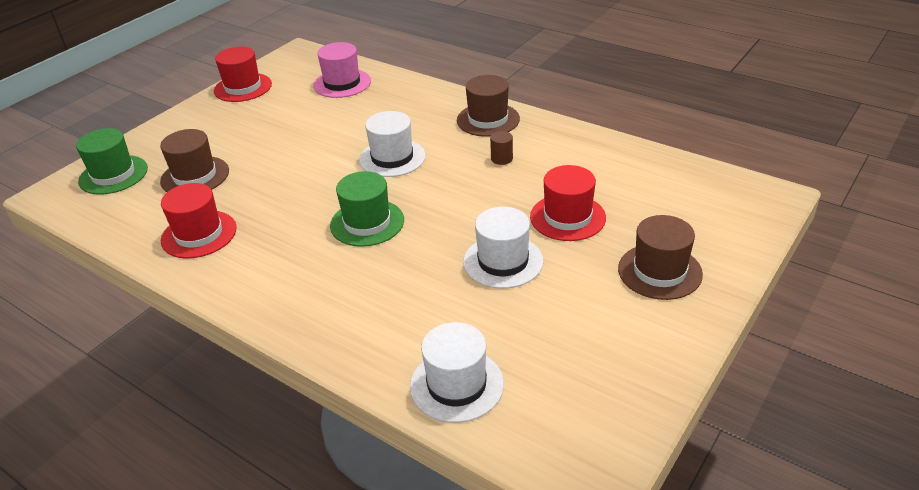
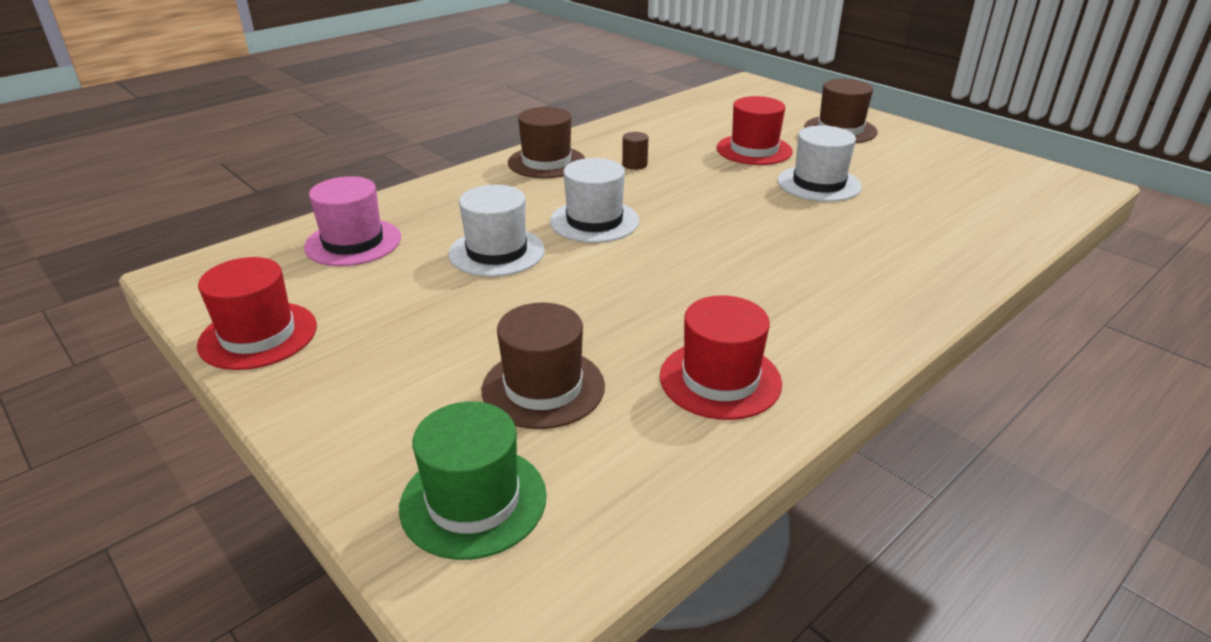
camera: 80 degrees left, 5 degrees down
(367, 223) = (732, 246): green hat -> none
(456, 385) = (998, 221): white hat -> white hat (497, 252)

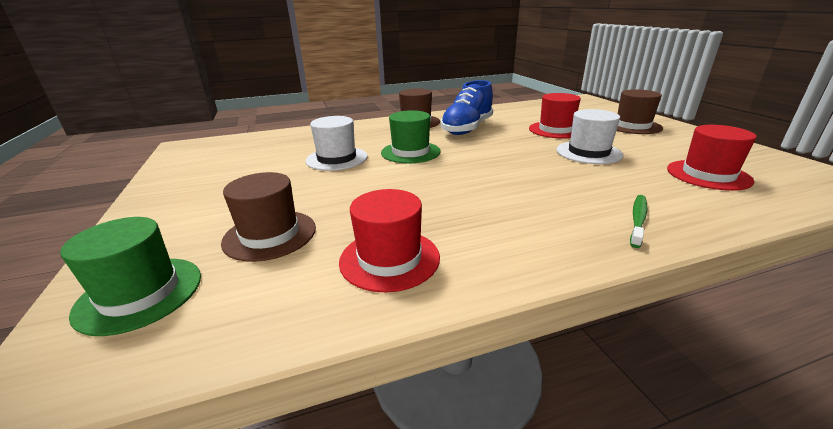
camera: 25 degrees right, 5 degrees down
(258, 335) = (173, 176): red hat -> red hat (708, 175)
(353, 242) = (272, 144): pink hat -> none
(594, 221) = (410, 152): white hat -> green hat
(634, 164) = (467, 129): brown cylinder -> blue shoe
(926, 271) = (638, 220): none -> green toothbrush

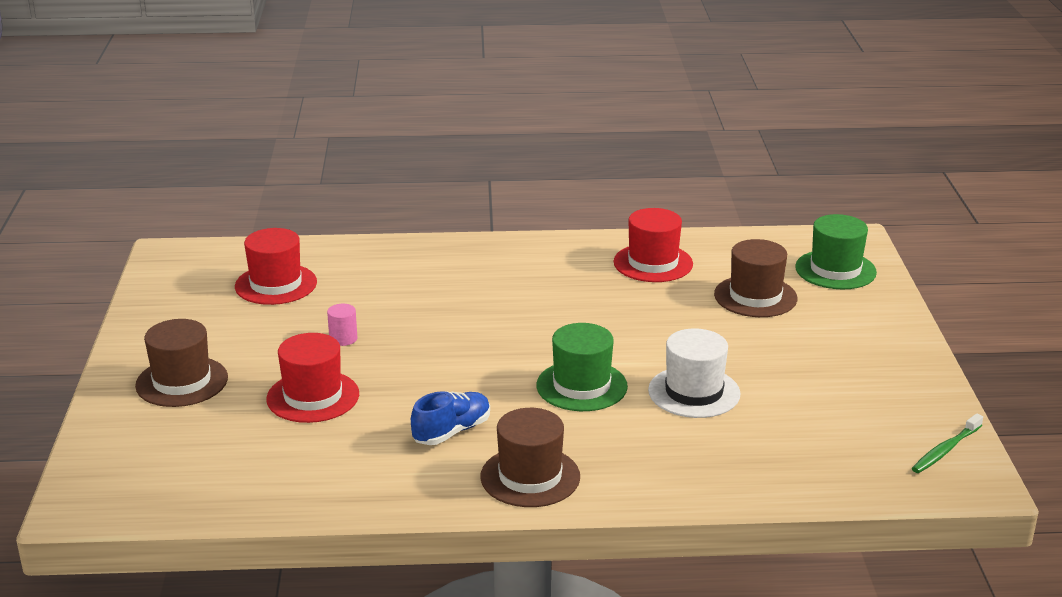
camera: 165 degrees left, 0 degrees up
(467, 129) = (452, 432): blue shoe -> blue shoe, size x0.62
(588, 152) = (343, 339): white hat -> pink cylinder
(638, 220) = (427, 257): green toothbrush -> green toothbrush (945, 450)

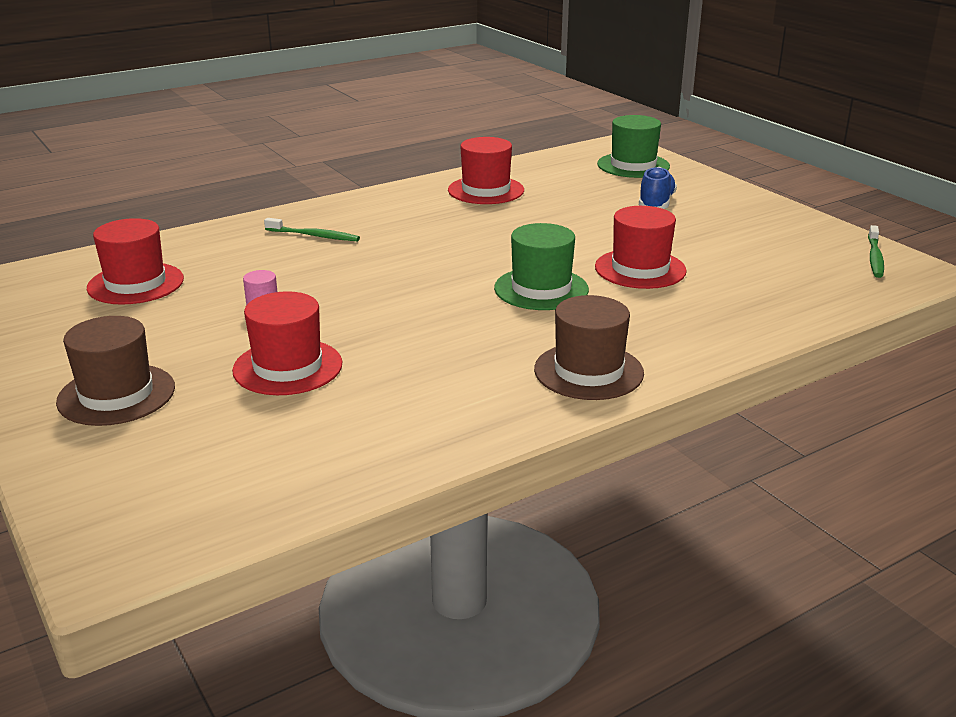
camera: 30 degrees left, 0 degrees up
(452, 274) = (314, 236): none -> green toothbrush
(452, 432) = (468, 356): blue shoe -> blue shoe (656, 204)
(694, 392) = (640, 269): white hat -> red hat
(755, 296) = (598, 194): brown hat -> none

